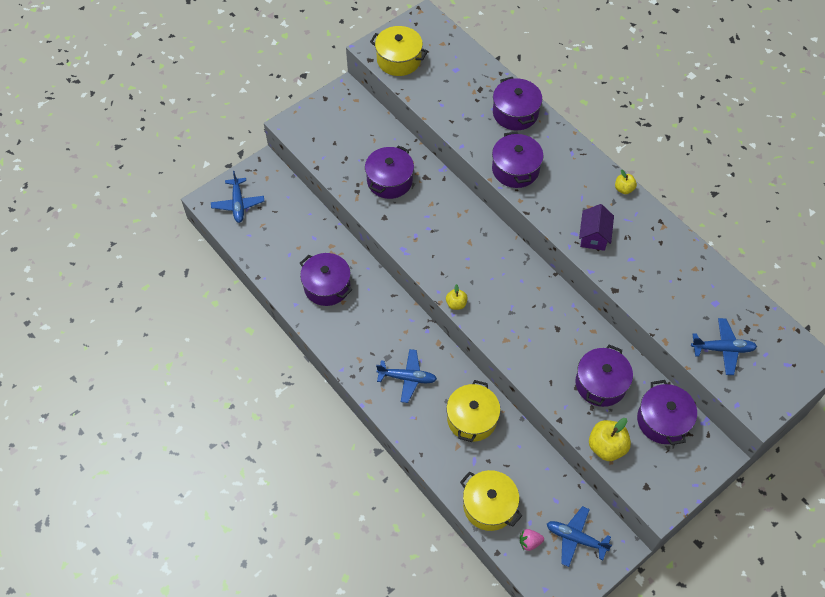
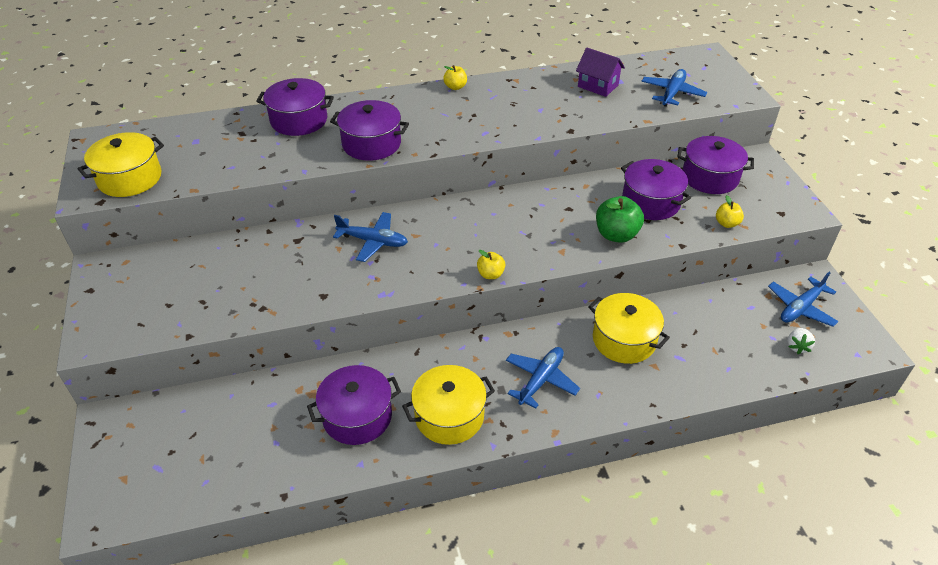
camera: 65 degrees left, 15 degrees down
(238, 204) = (141, 477): blue plane -> blue plane (373, 241)
(389, 181) = (274, 272): purple pot -> none
(489, 505) = (742, 365): yellow pot -> yellow pot (449, 416)
(529, 542) = (797, 346): pink strawberry -> white strawberry
(545, 370) = (616, 235): none -> green apple
(594, 236) = (497, 122): purple house -> purple house (598, 86)
(606, 447) = (726, 223): yellow apple -> yellow apple, size x0.57

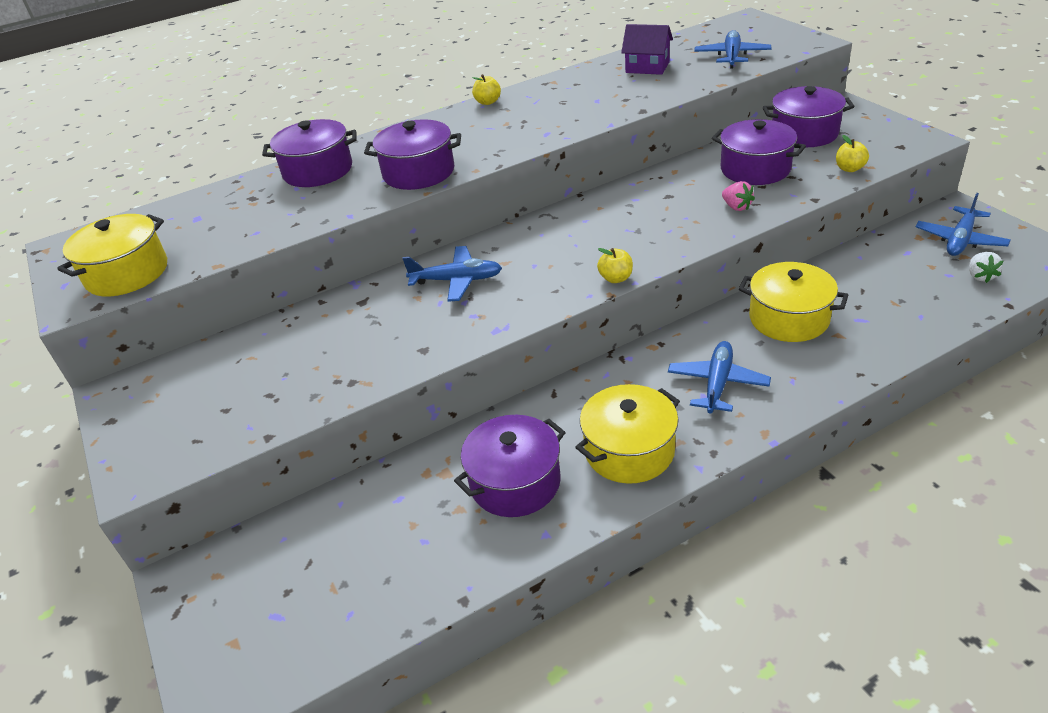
camera: 10 degrees left, 5 degrees down
(616, 235) = (736, 207): green apple -> pink strawberry

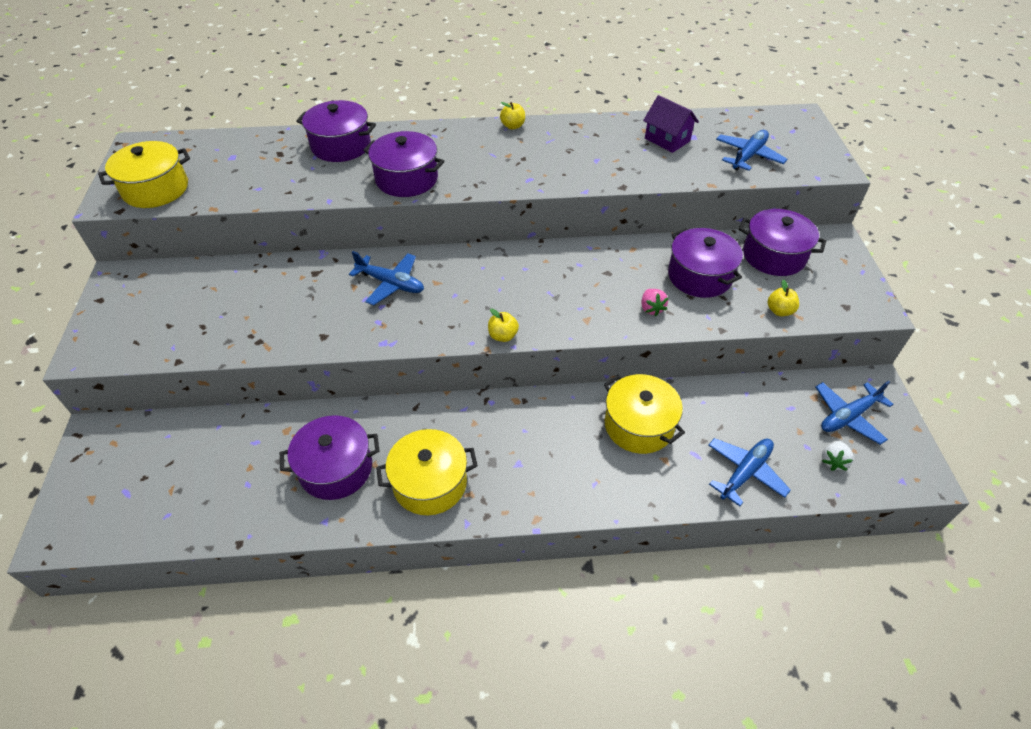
camera: 20 degrees right, 10 degrees up
(717, 383) = (537, 457): blue plane -> blue plane (745, 473)

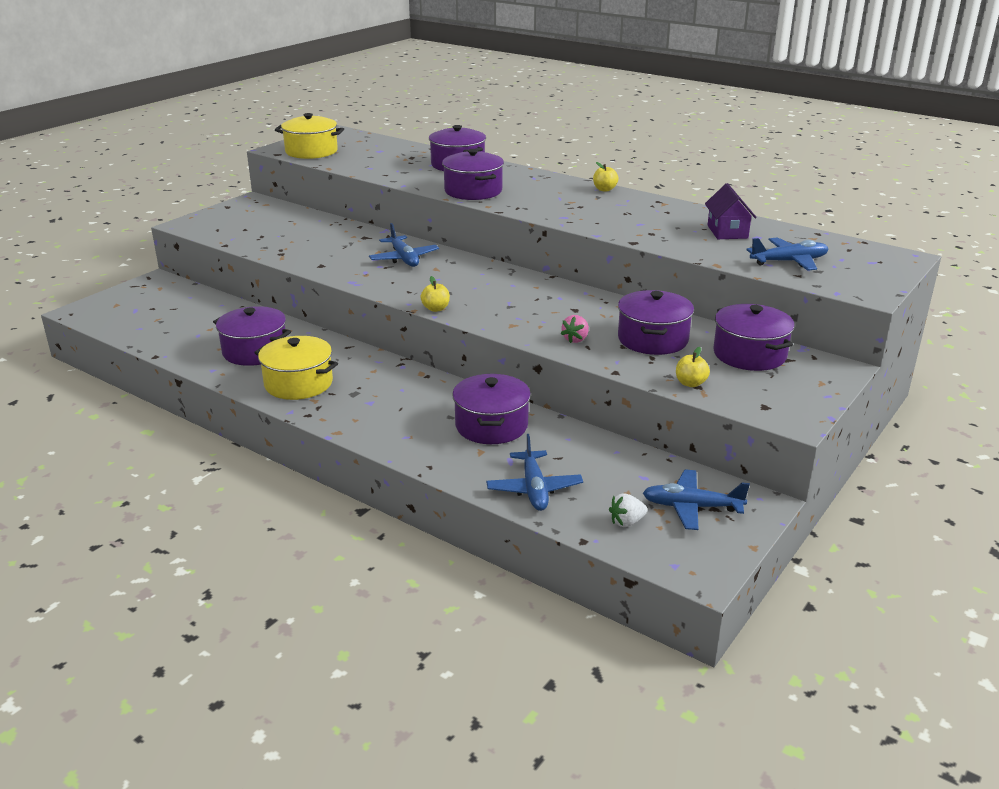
camera: 40 degrees right, 20 degrees down
(639, 425) = (491, 426): yellow pot -> purple pot
(745, 473) = (534, 489): blue plane -> blue plane turned 90 degrees clockwise

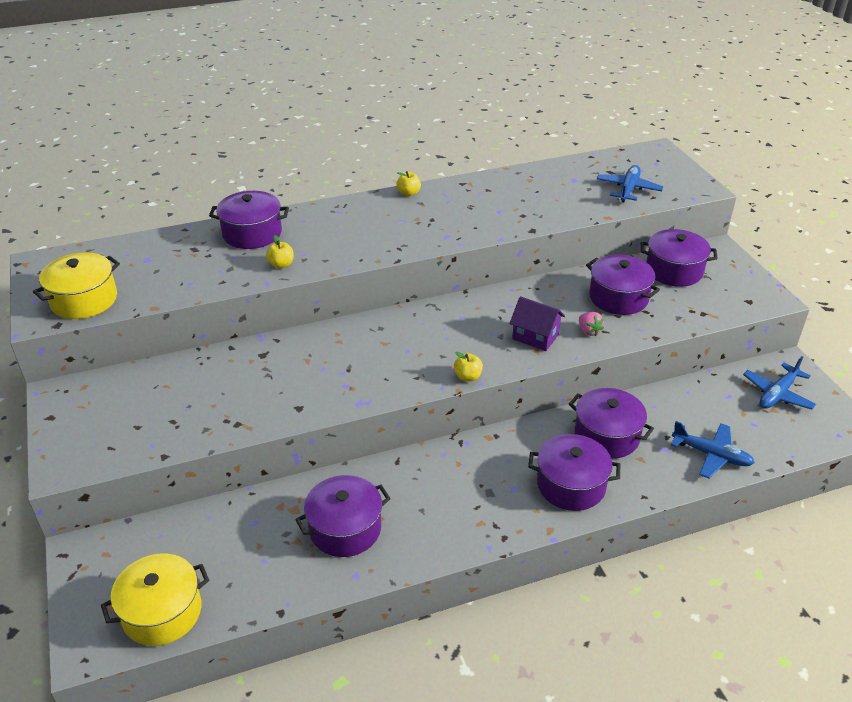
camera: 55 degrees left, 10 degrees up
(298, 383) = (440, 522): yellow pot -> yellow pot (162, 612)
(404, 258) = (342, 351): blue plane -> none
(473, 191) = (332, 253): purple pot -> purple pot (571, 485)
(626, 522) = (779, 431): white strawberry -> none
(690, 383) = (696, 314): yellow apple -> yellow apple (281, 265)
(727, 232) = (553, 185): purple house -> purple house (535, 336)

